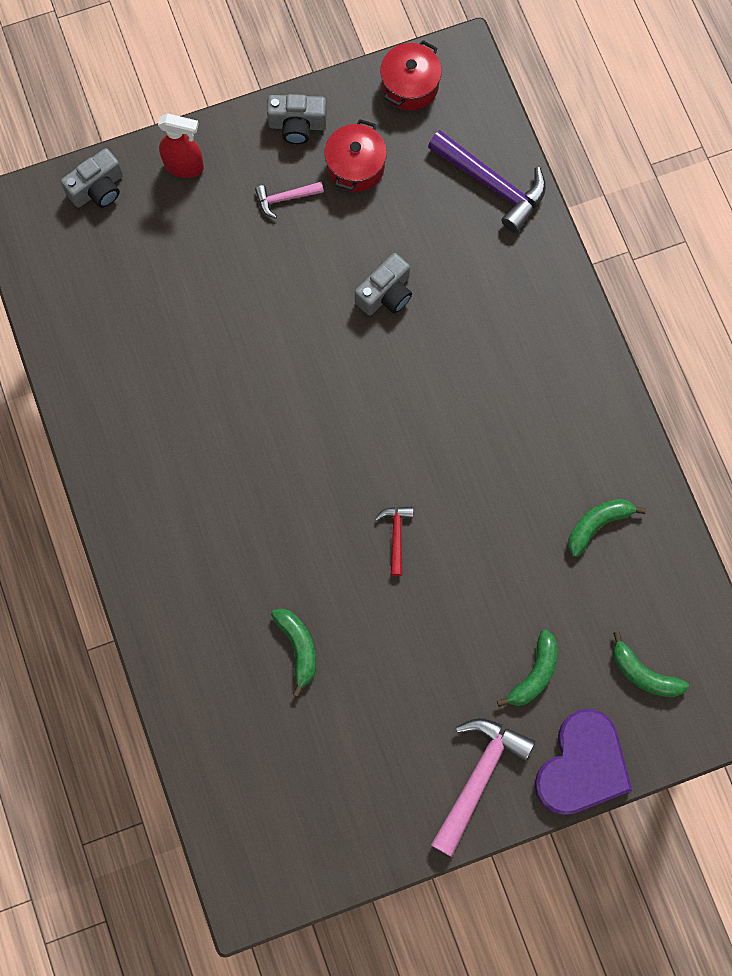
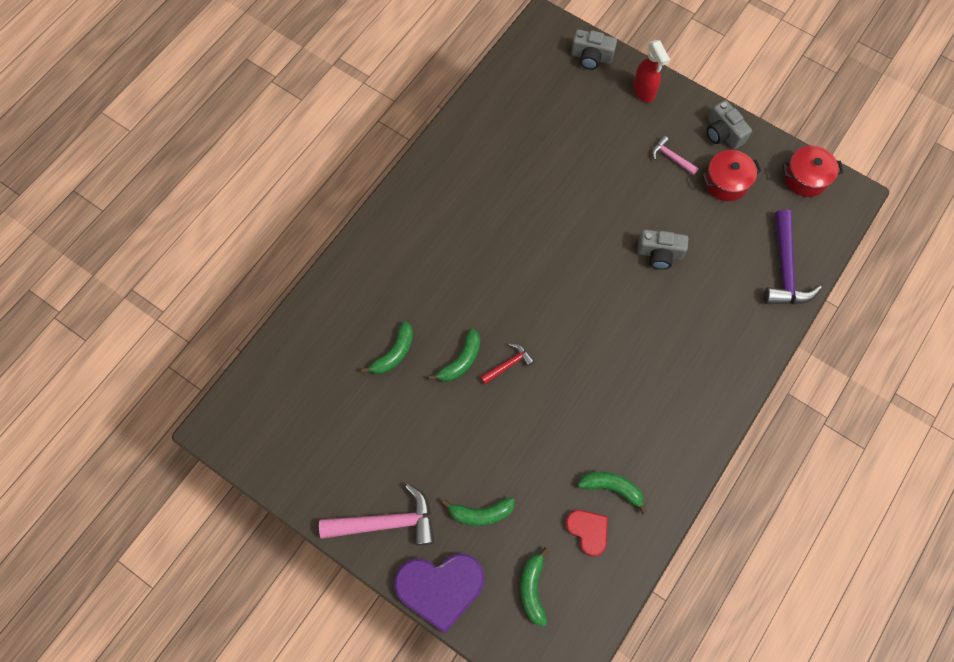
camera: 55 degrees right, 5 degrees down
(357, 582) = (461, 361): none -> green banana
(624, 579) = (588, 531): none -> red heart

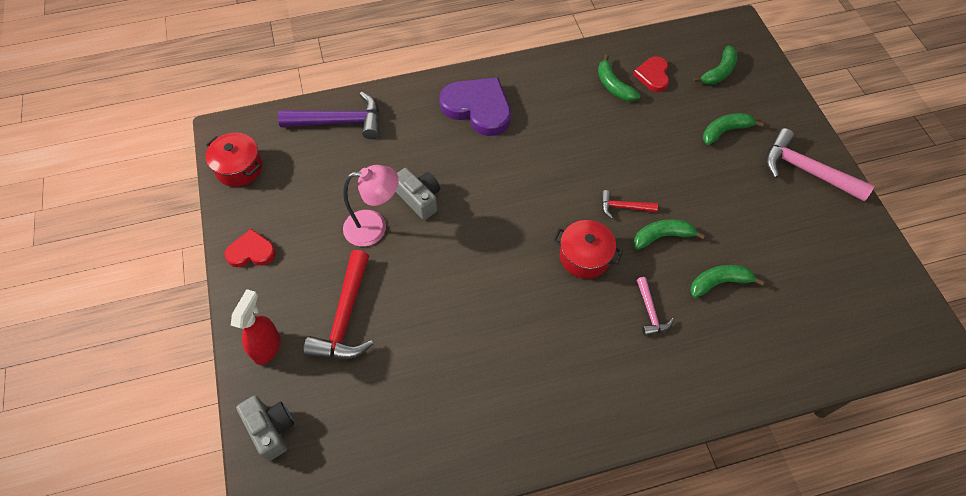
camera: 140 degrees left, 10 degrees down
(440, 588) = (788, 110): purple heart -> purple heart (478, 108)
(480, 513) = (725, 131): green banana -> green banana turned 60 degrees counterclockwise
(618, 141) = (345, 317): none -> red hammer
(666, 209) = (374, 227): none -> pink lamp
(671, 157) = (319, 266): pink hammer -> pink hammer (650, 312)
(723, 133) = (251, 252): grey camera -> red heart
(726, 182) = (301, 211): red pot -> red pot (584, 257)
(785, 269) = (340, 122): purple hammer -> purple hammer turned 45 degrees clockwise

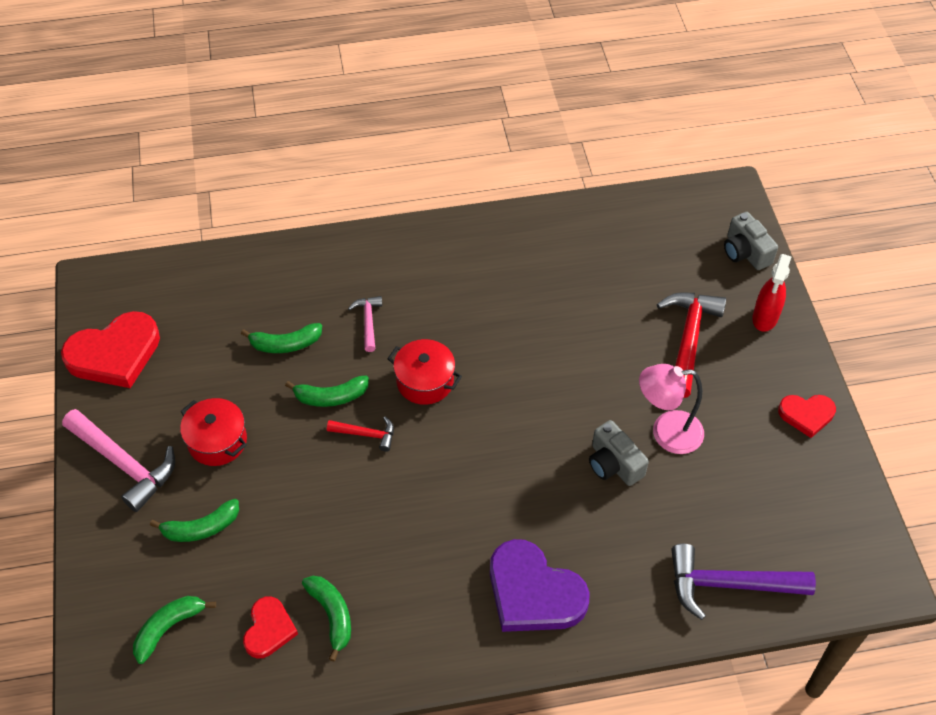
camera: 175 degrees left, 5 degrees down
(239, 168) = (851, 524): red pot -> red pot (217, 441)
(867, 261) = (115, 354): none -> red heart

